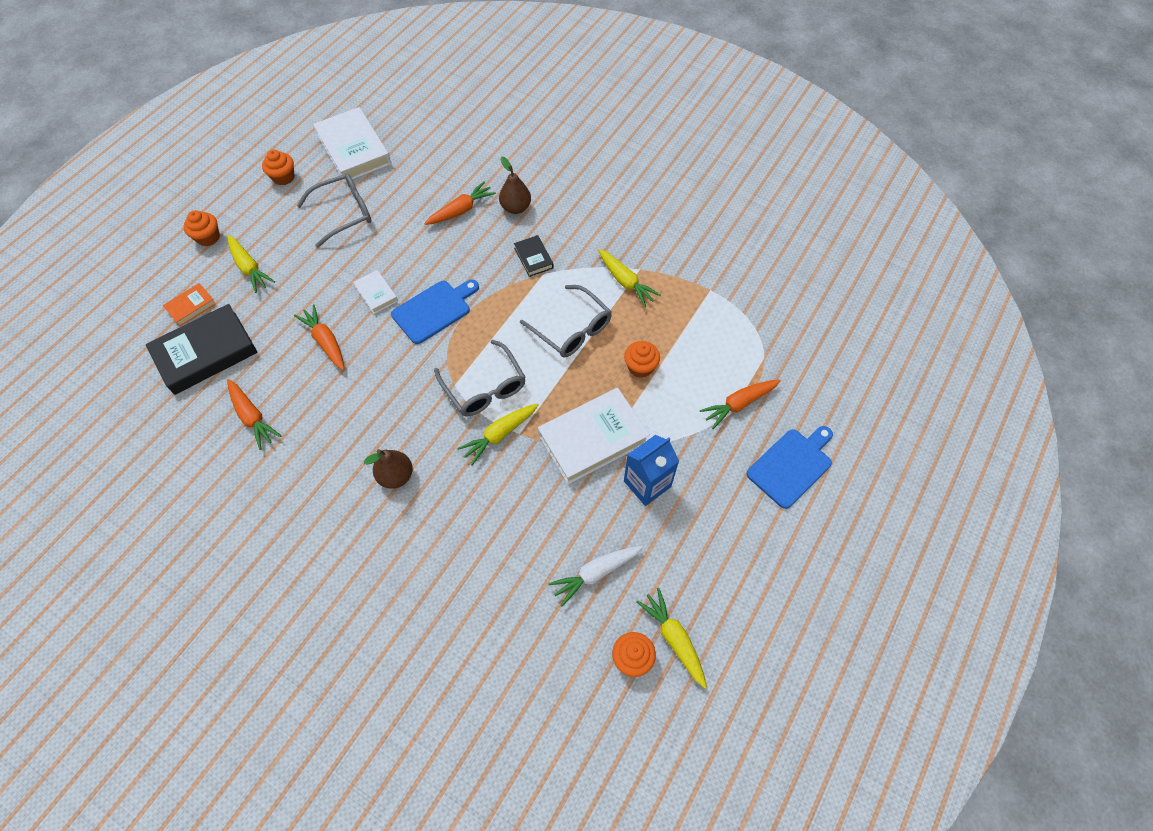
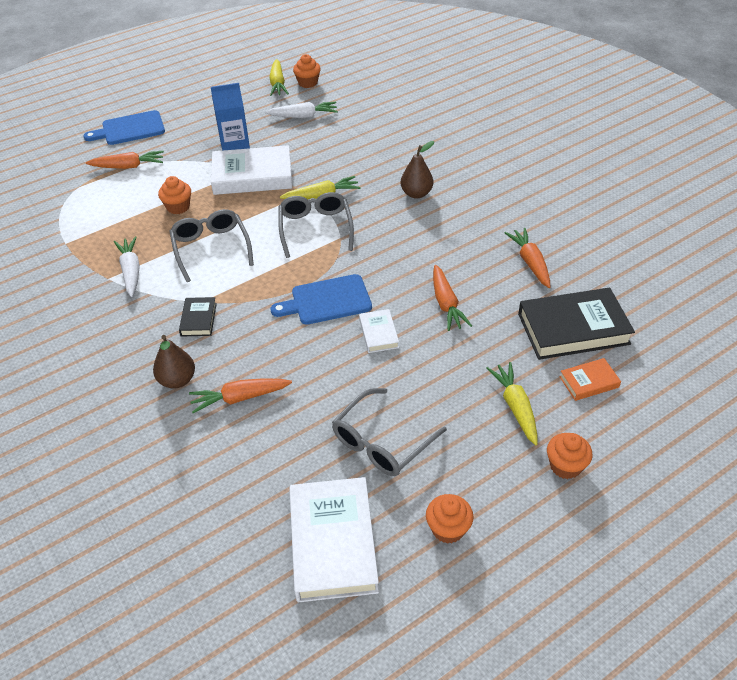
camera: 155 degrees left, 15 degrees down
(343, 213) = (382, 442): grey glasses -> grey glasses turned 45 degrees counterclockwise
(626, 282) = (131, 271): yellow carrot -> white carrot

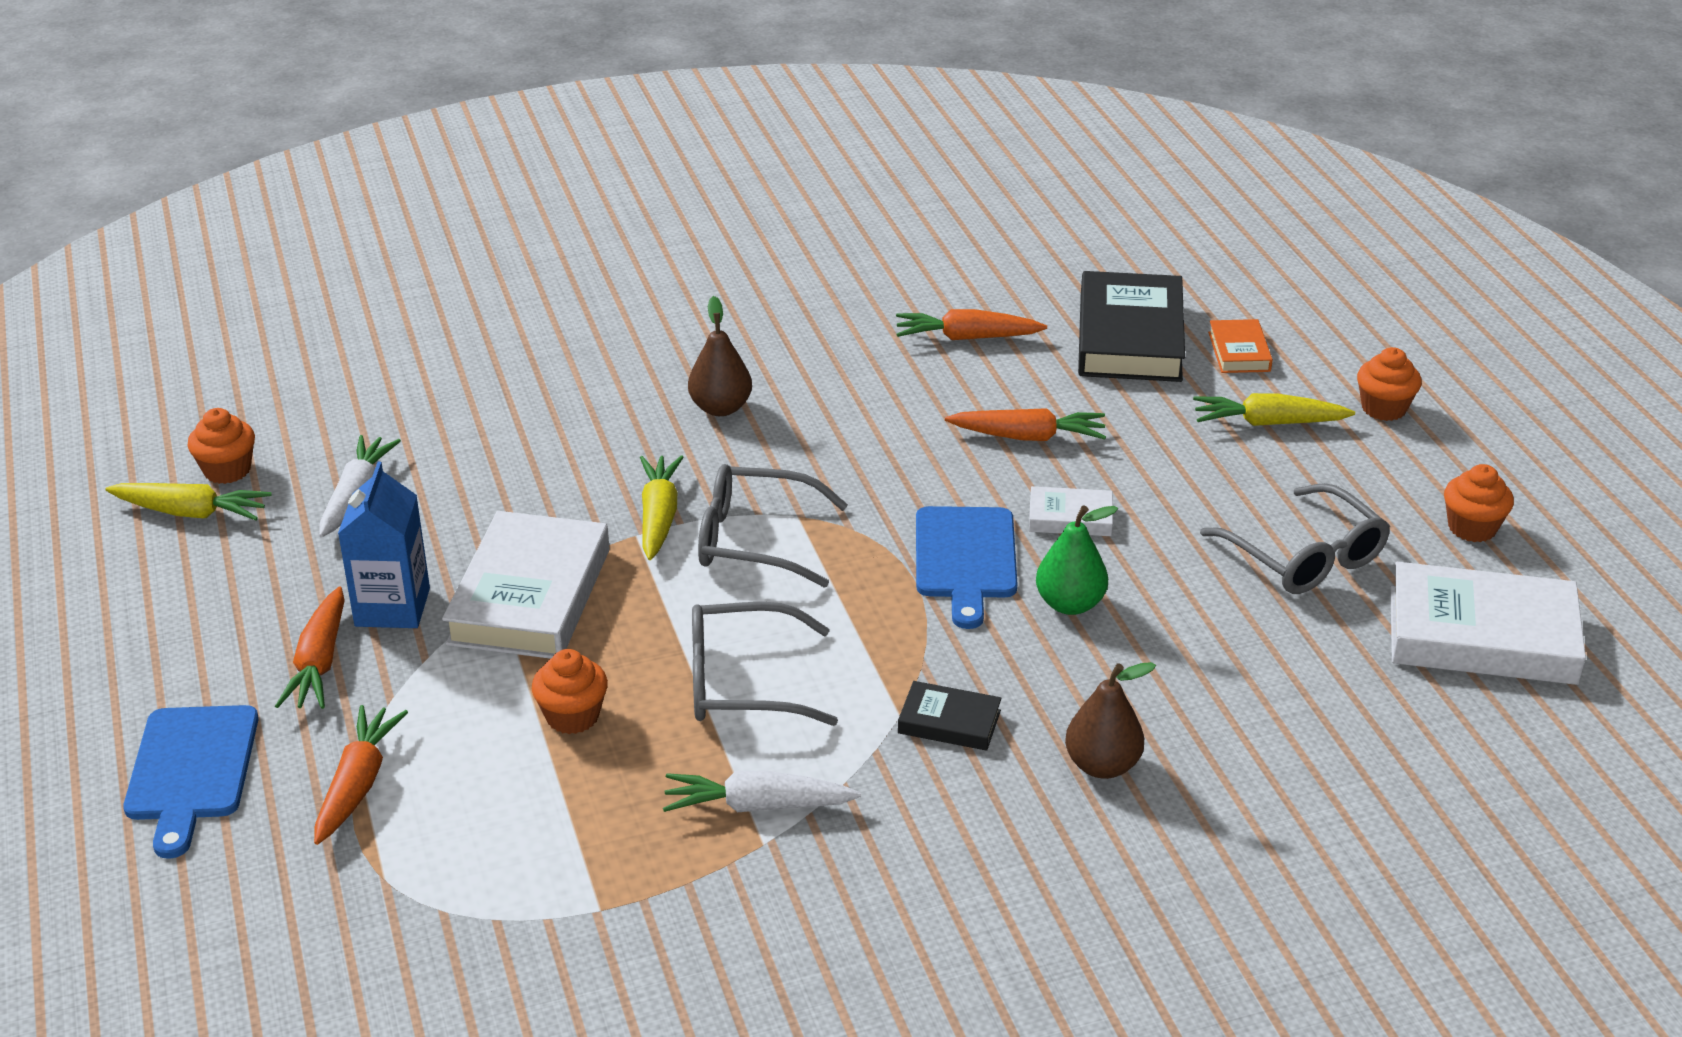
camera: 75 degrees left, 10 degrees down
(239, 398) = (1170, 693): orange carrot -> orange carrot (319, 663)
(302, 346) = (1070, 604): none -> green pear

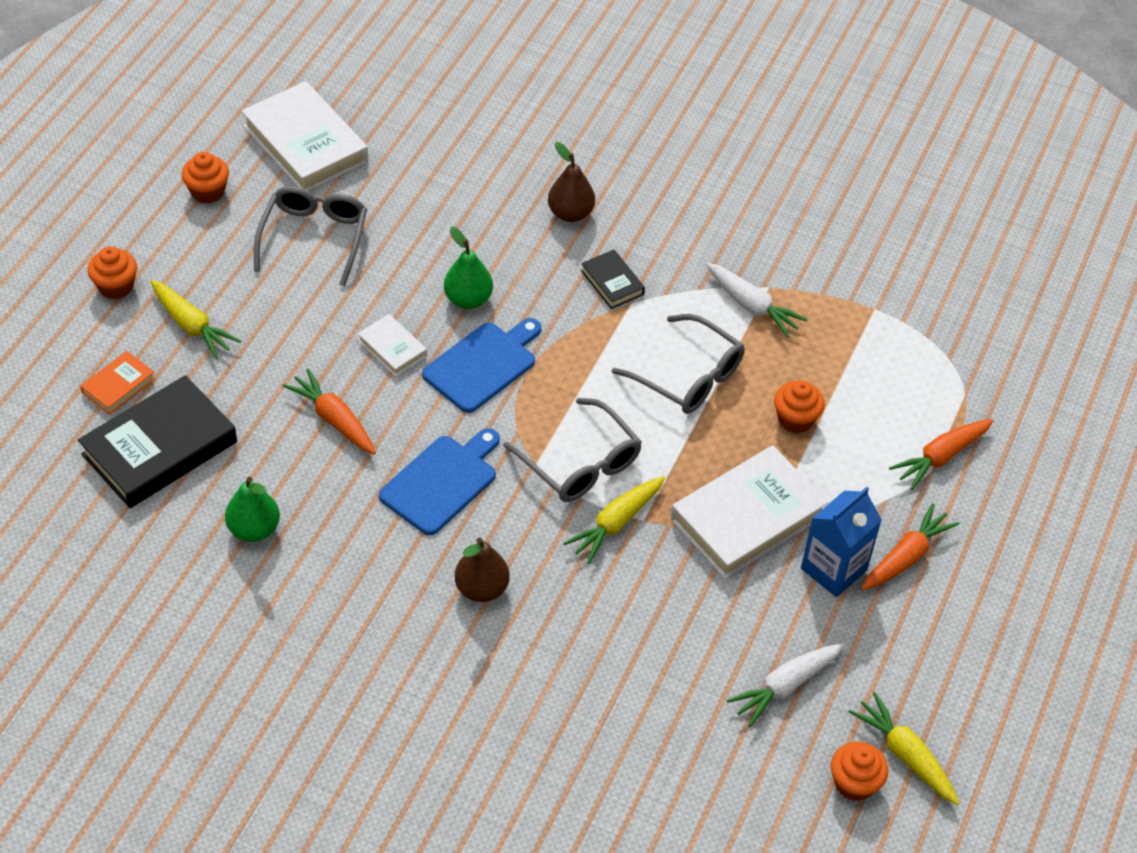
camera: 140 degrees left, 15 degrees up
(191, 770) = (1025, 530): blue cutting board -> blue cutting board (441, 482)
(966, 337) = (254, 529): orange carrot -> green pear

